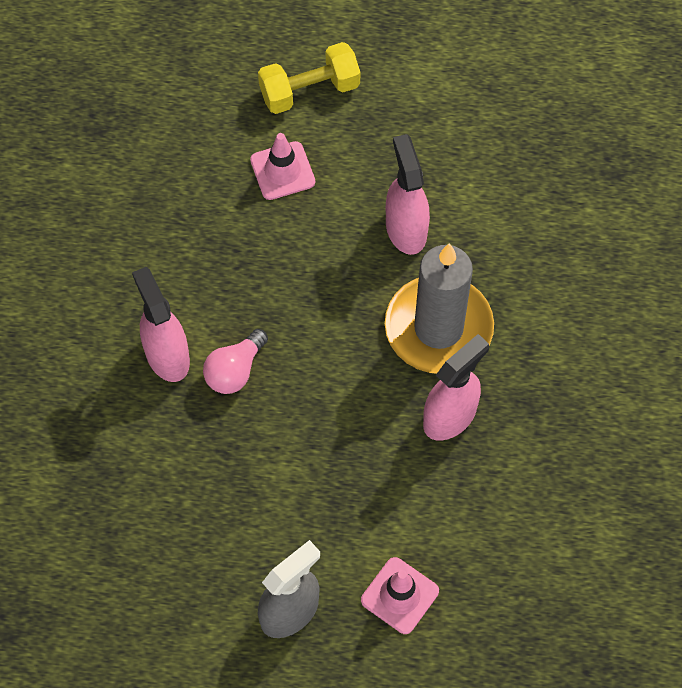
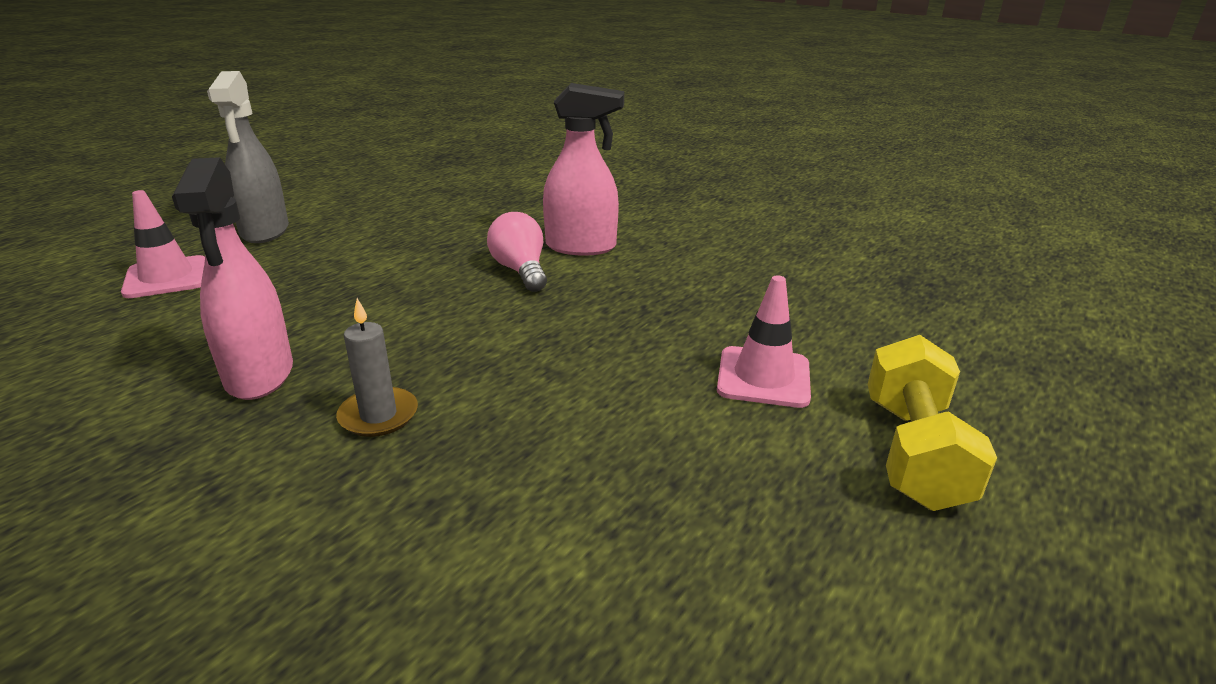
camera: 120 degrees right, 35 degrees down
(406, 229) = (566, 450): pink spray bottle -> none
(438, 328) = (378, 415): grey candle -> grey candle, size x0.42

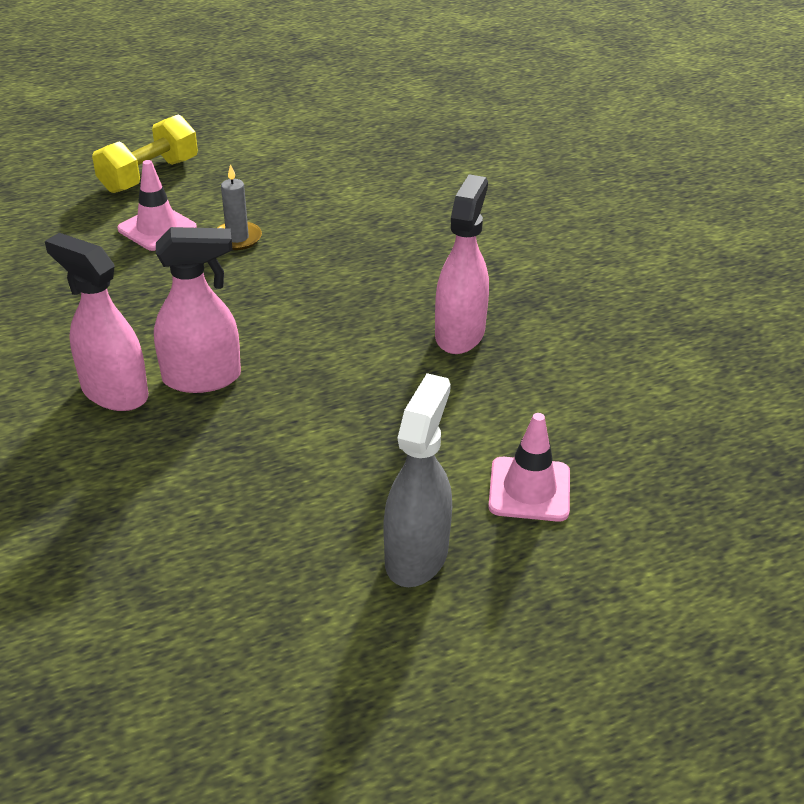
camera: 150 degrees left, 10 degrees up
(378, 415) = (396, 279): grey candle -> grey candle (237, 238)
(520, 271) = (202, 378): pink light bulb -> pink spray bottle

